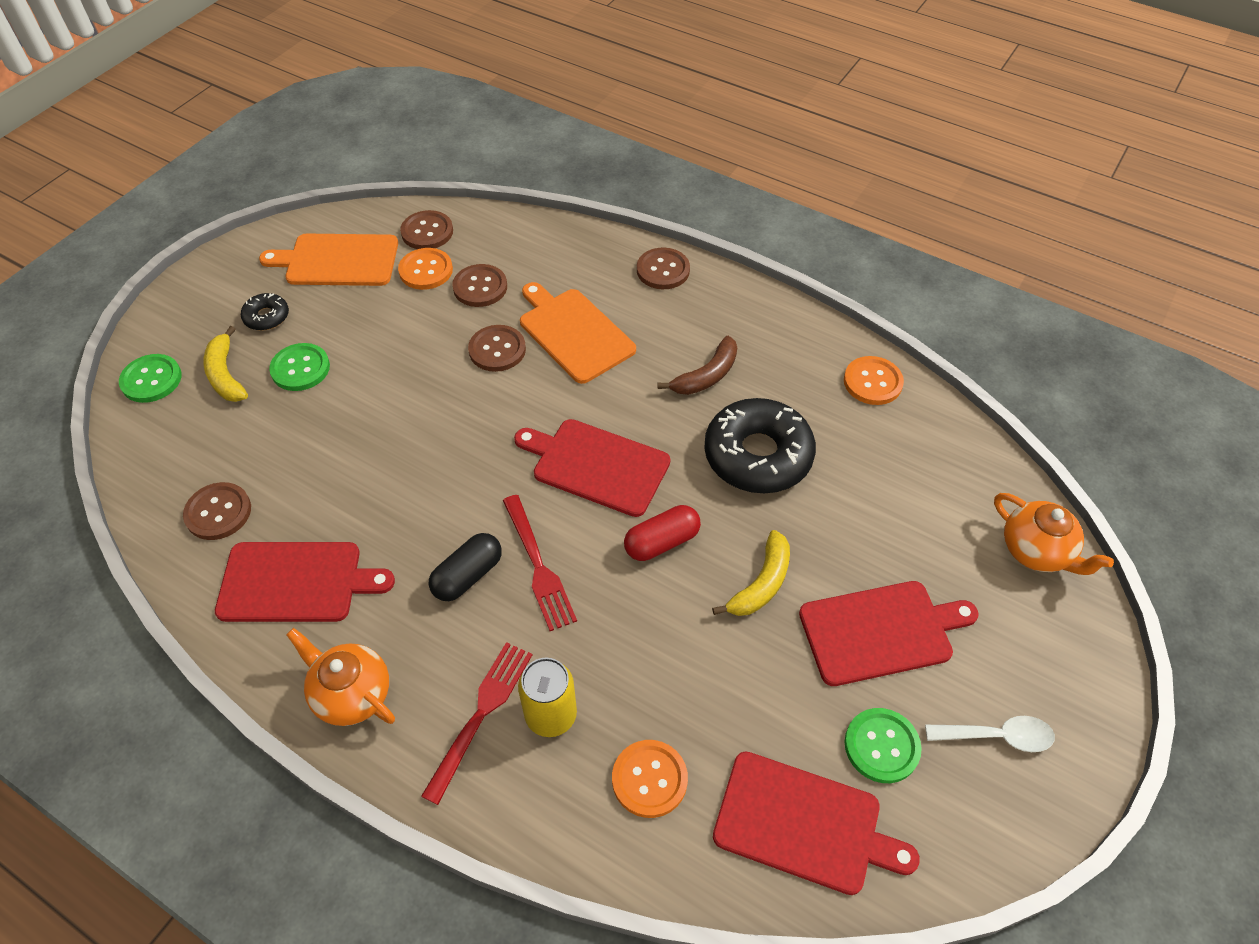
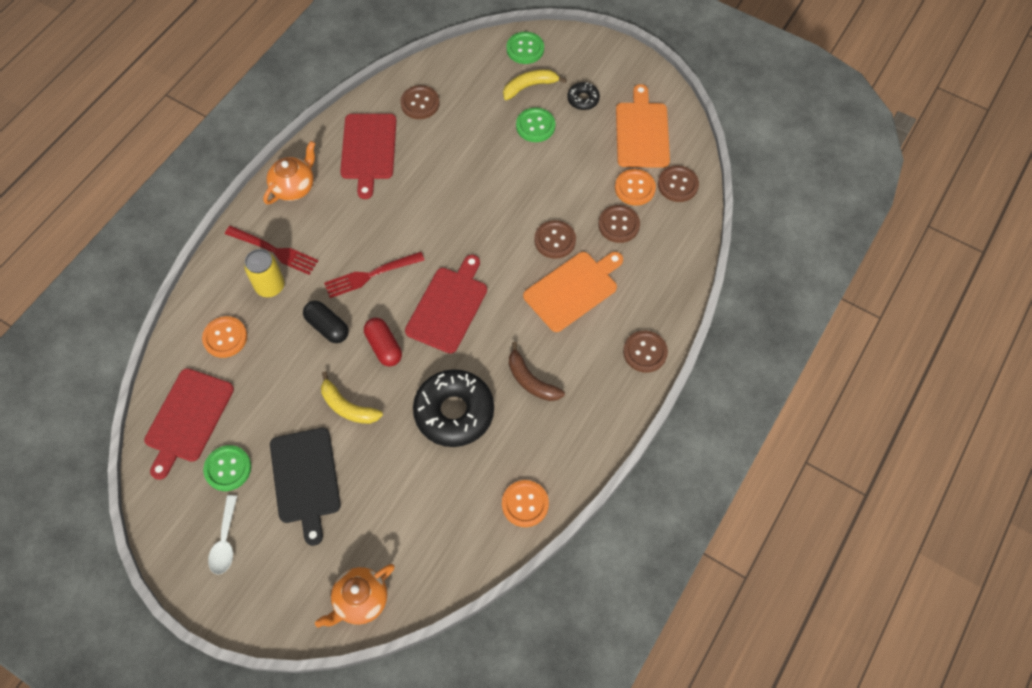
camera: 90 degrees right, 10 degrees up
(468, 576) = (366, 237): black capsule -> black capsule (327, 327)
(880, 631) = (305, 479): red cutting board -> black cutting board

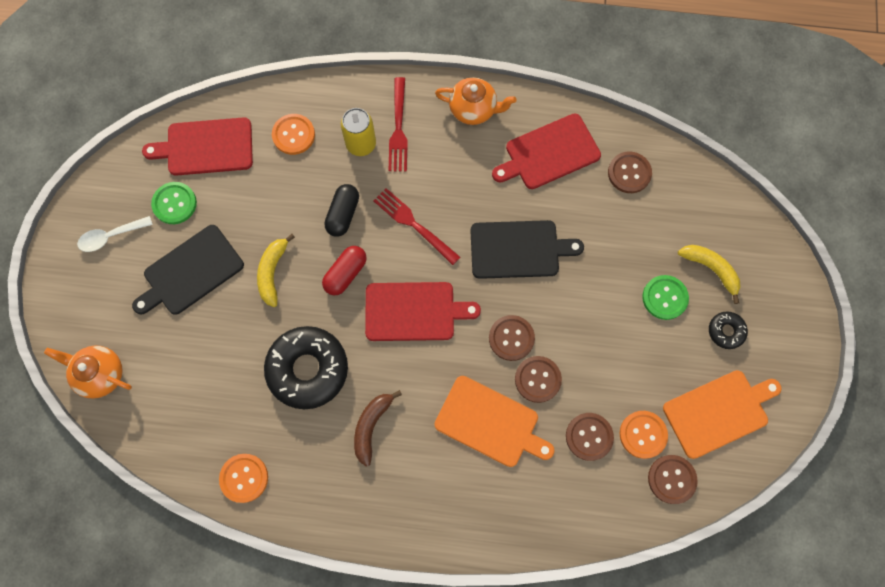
camera: 65 degrees right, 10 degrees up
(438, 207) = (518, 249): none -> black cutting board
(525, 49) = (756, 242): green button -> none
(645, 352) = (453, 527): brown button -> brown button (511, 338)

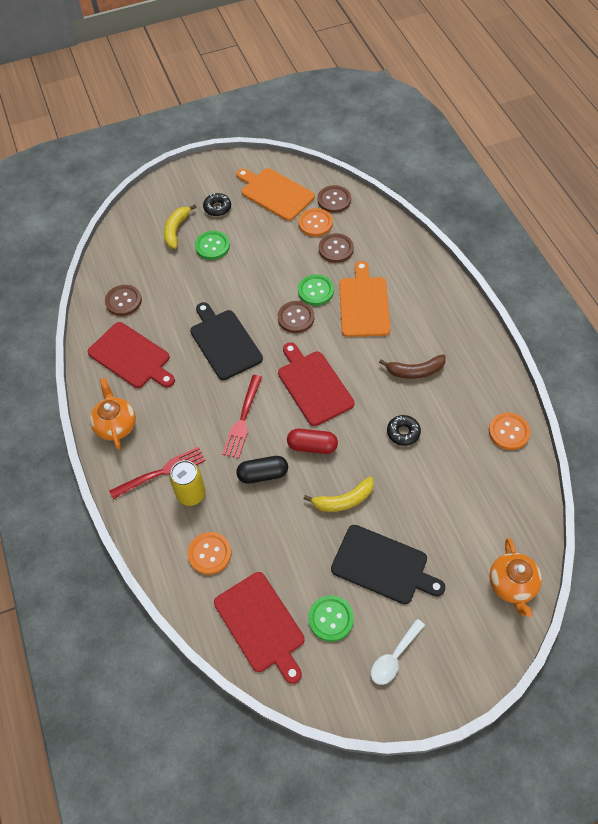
camera: 115 degrees left, 15 degrees down
(110, 236) = (394, 657): white spoon -> white spoon turned 90 degrees clockwise
(308, 369) = (403, 432): black donut -> black donut, size x0.47
(537, 379) = (315, 291): brown button -> green button

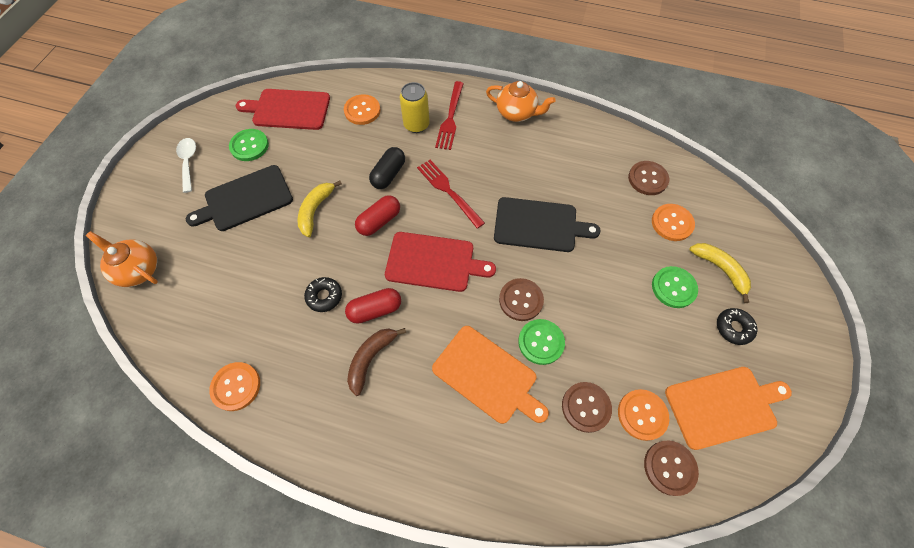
camera: 125 degrees right, 5 degrees up
(131, 356) = (577, 154): red cutting board -> none
(156, 269) = (672, 223): none -> orange button
(382, 394) = (375, 310): none -> red capsule

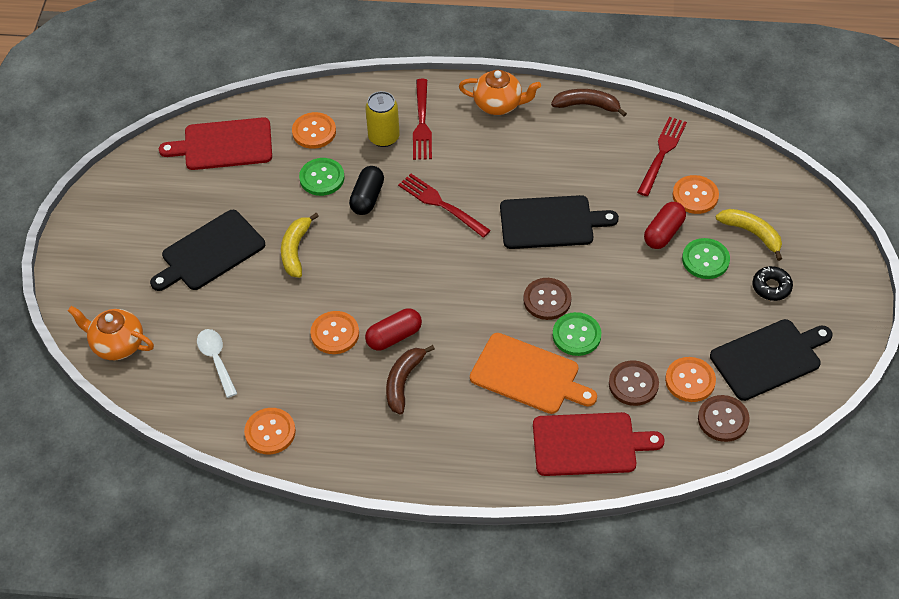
camera: 10 degrees left, 10 degrees down
(188, 162) = (126, 224): white spoon -> white spoon (216, 360)
(249, 146) = (192, 194): green button -> green button (322, 178)
(324, 296) = (335, 334): black donut -> orange button
(379, 221) = (371, 249): red capsule -> red capsule (663, 233)
(433, 262) = (444, 279): red cutting board -> red cutting board (588, 444)
(590, 126) = (587, 105): none -> brown banana
(647, 179) = (662, 153): brown button -> red fork
(723, 406) = (768, 358): orange cutting board -> black cutting board

